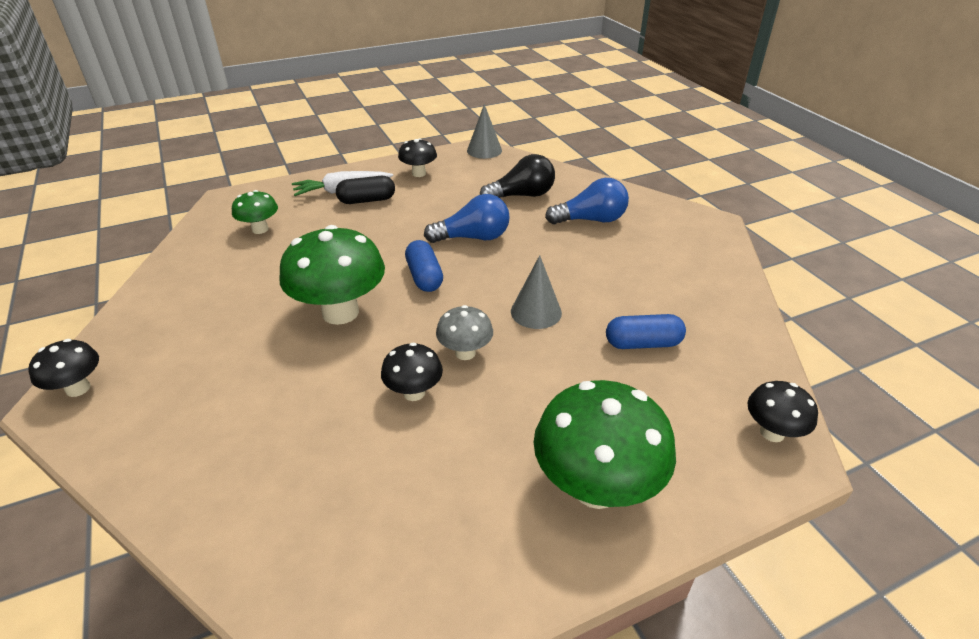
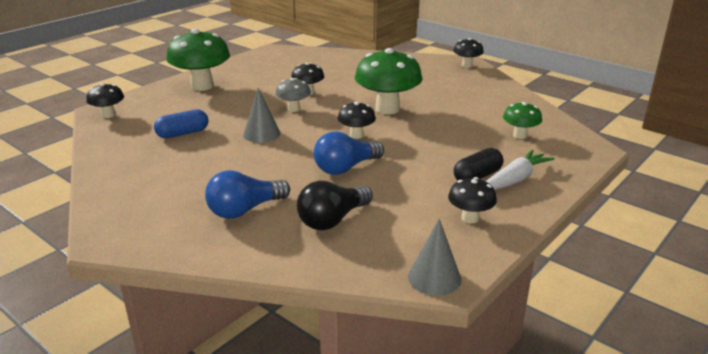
camera: 155 degrees right, 10 degrees down
(424, 277) = (356, 135): blue capsule -> black mushroom

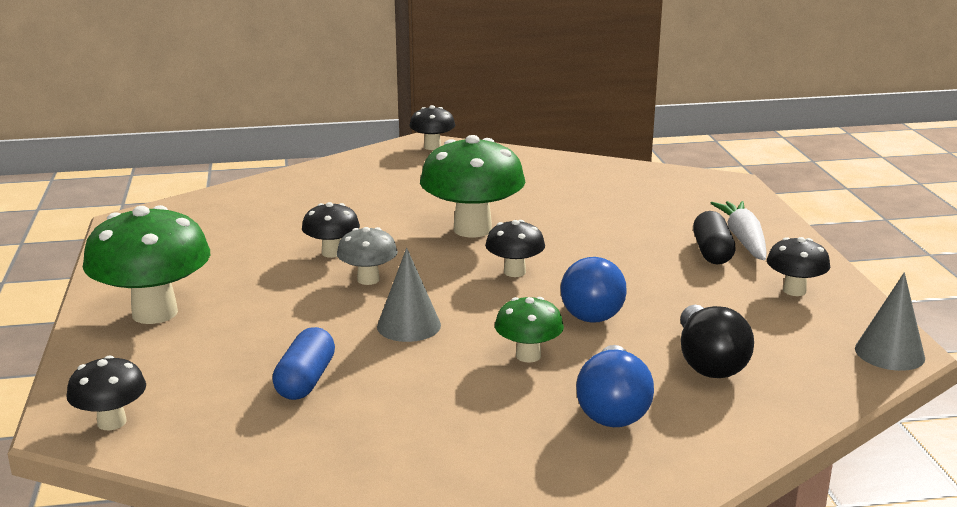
camera: 50 degrees left, 5 degrees down
(520, 135) = (652, 197): green mushroom -> green mushroom (528, 356)

